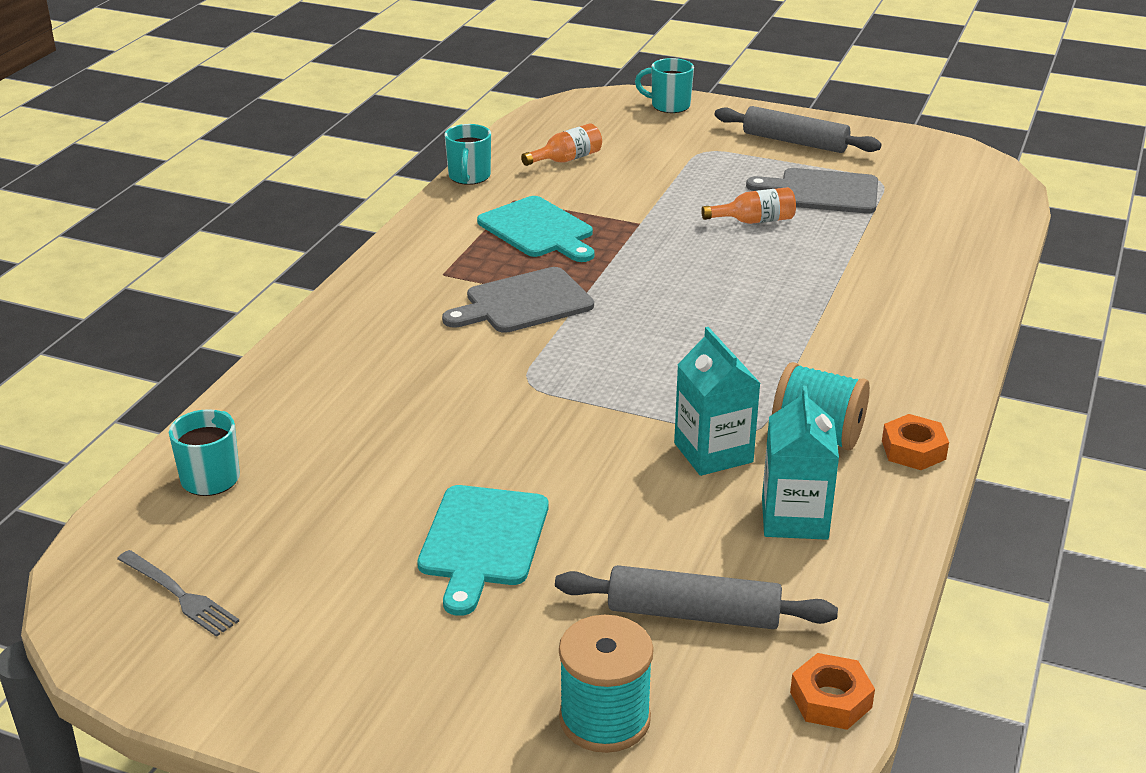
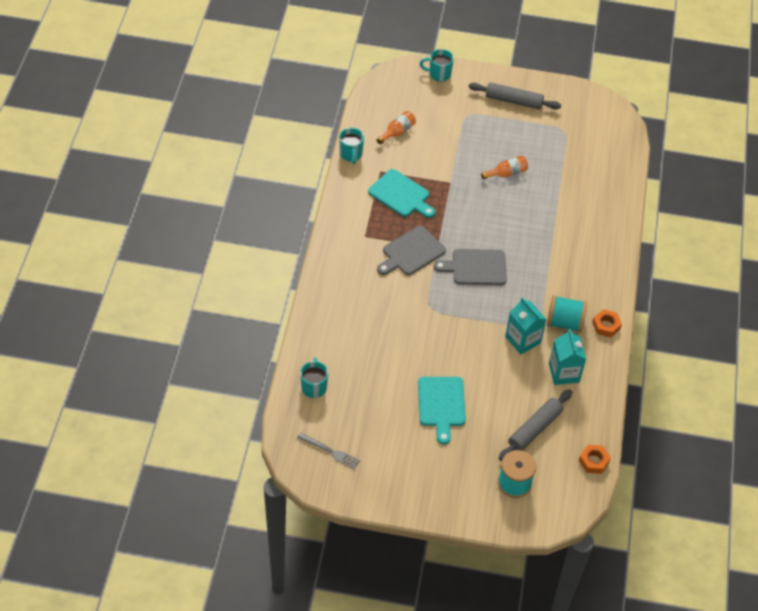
camera: 15 degrees left, 20 degrees up
(693, 614) = (535, 429): grey rolling pin -> grey rolling pin turned 45 degrees counterclockwise
(822, 192) = (536, 144): grey cutting board -> grey cutting board (476, 267)

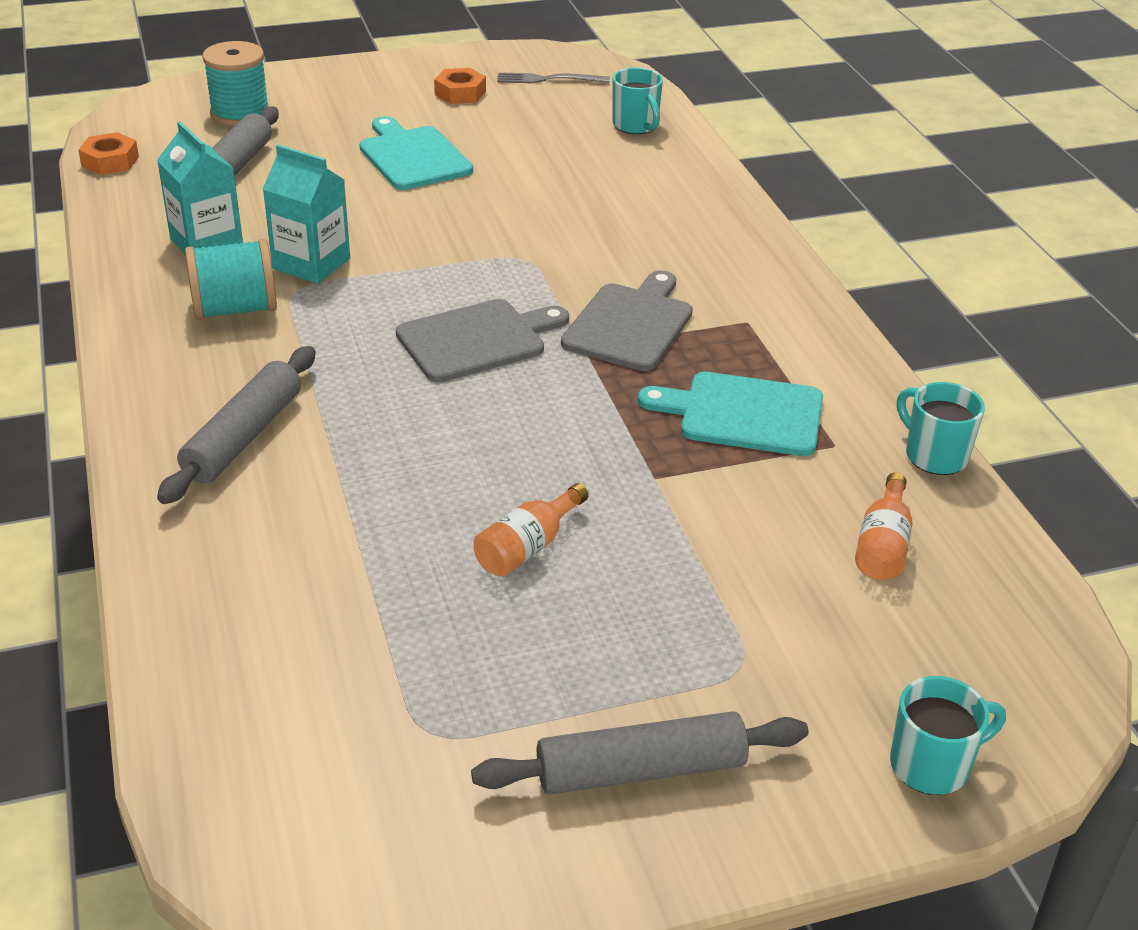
camera: 155 degrees right, 15 degrees down
(581, 252) = (244, 437): none -> grey rolling pin
(606, 326) = (139, 329): orange nut -> orange nut (460, 93)

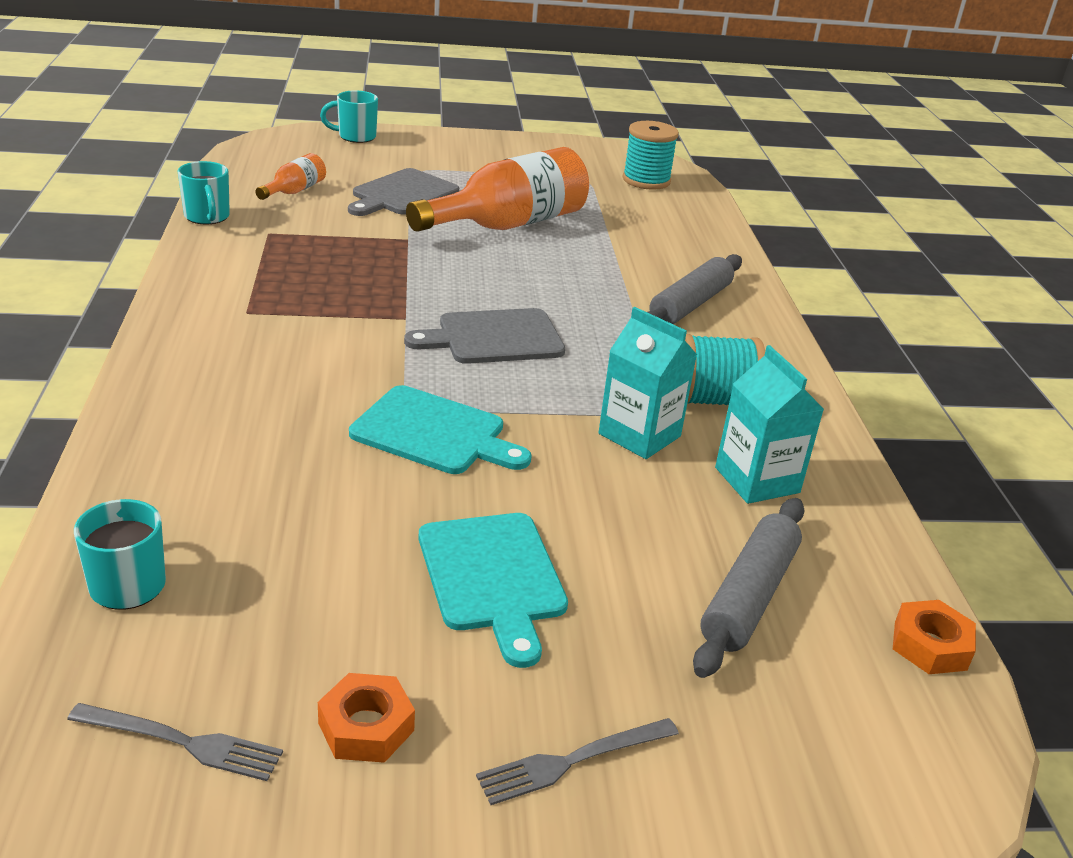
camera: 170 degrees left, 5 degrees down
(240, 113) = (760, 734): turquoise spool -> turquoise spool (646, 180)
(346, 95) = (573, 760): none -> grey fork
(527, 547) = (508, 224): orange bottle -> orange bottle, size x2.20
(630, 324) = (352, 327): grey cutting board -> grey cutting board (402, 194)
(641, 770) = (489, 156): grey rolling pin -> none
(743, 414) = (315, 257): turquoise cutting board -> turquoise cutting board (434, 433)

